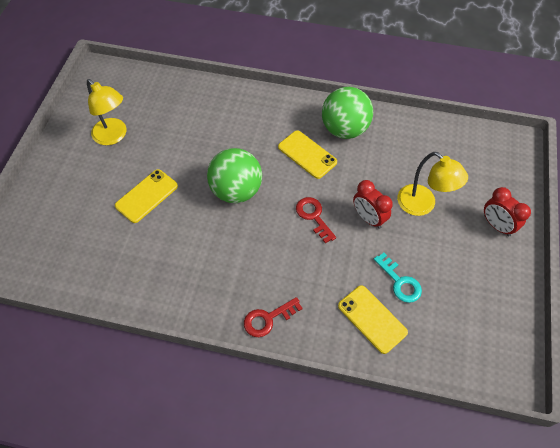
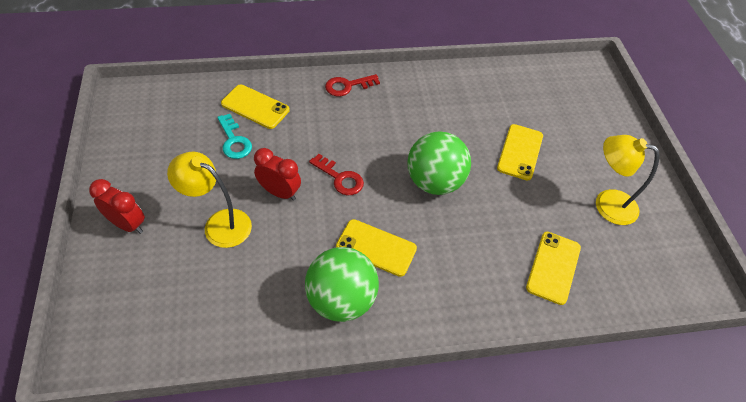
camera: 155 degrees right, 5 degrees down
(190, 108) = (553, 267): none -> yellow phone
(267, 319) = (347, 86): red key -> red key turned 150 degrees counterclockwise
(400, 282) = (234, 141): turquoise key -> turquoise key turned 150 degrees counterclockwise

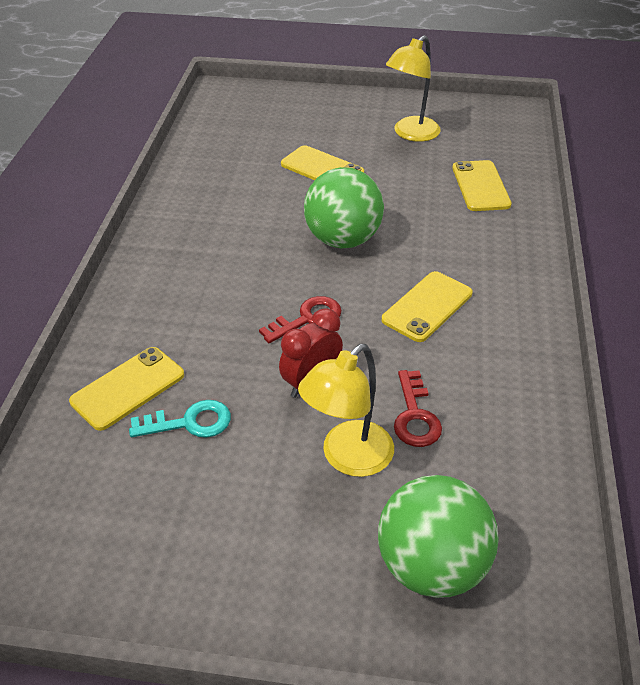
camera: 70 degrees left, 10 degrees down
(127, 224) = (314, 581): red clock -> none
(341, 300) = (496, 350): green ball -> green ball (431, 566)
(347, 86) = (139, 282): red key -> red key (415, 416)
(553, 267) = (480, 186): yellow phone -> yellow phone turned 45 degrees clockwise

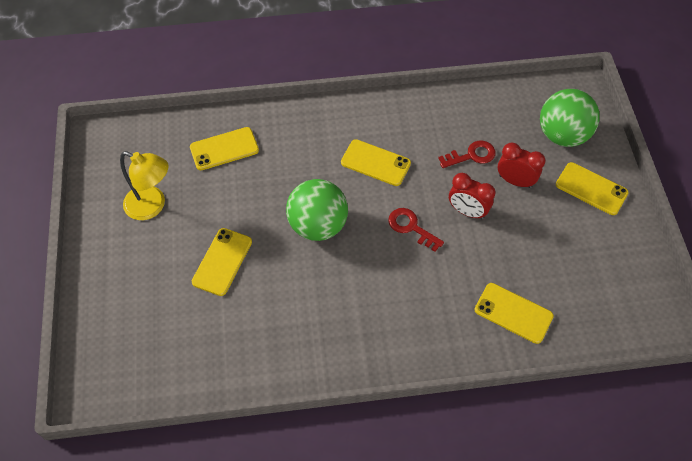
camera: 105 degrees left, 15 degrees up
(190, 423) = (525, 267): turquoise key -> none
(296, 569) = (591, 189): none -> yellow phone
(348, 458) = (515, 181): yellow lamp -> red clock

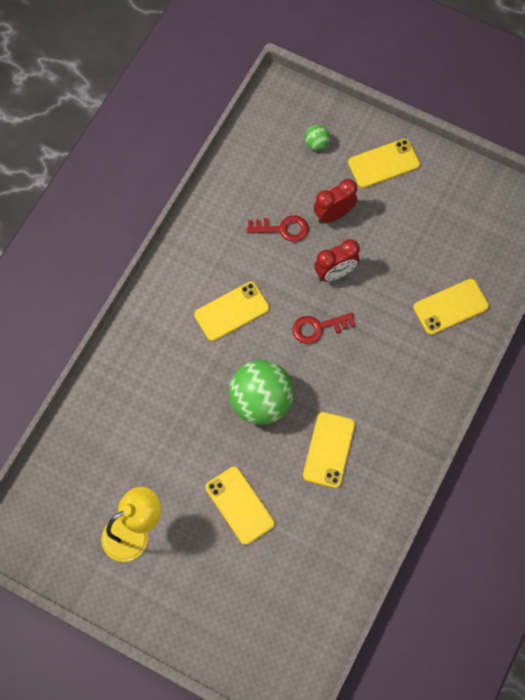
camera: 55 degrees left, 10 degrees up
(224, 149) = (116, 431): yellow phone -> yellow phone (329, 450)
(472, 155) = (283, 229): red key -> red key turned 75 degrees clockwise
(562, 135) = (316, 144): green ball -> green ball, size x0.43

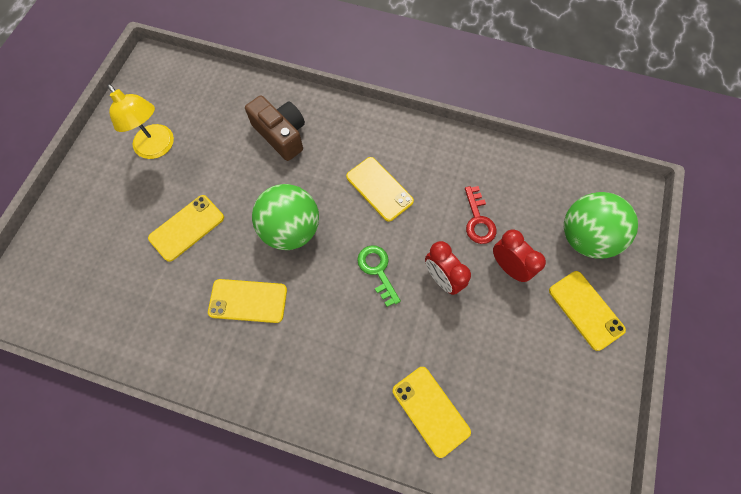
camera: 80 degrees right, 0 degrees up
(145, 399) = (281, 134): none -> brown camera
(316, 144) = (585, 237): green ball -> green ball, size x2.32
(318, 328) = (377, 270): red key -> green key

